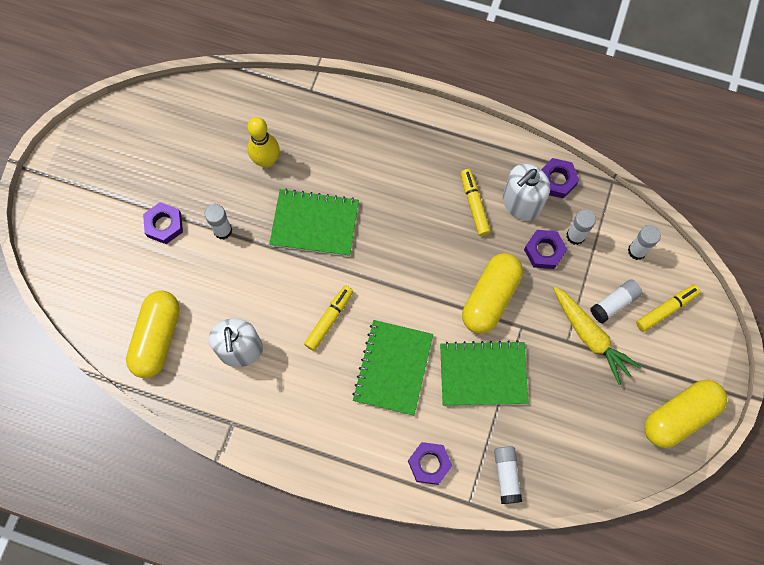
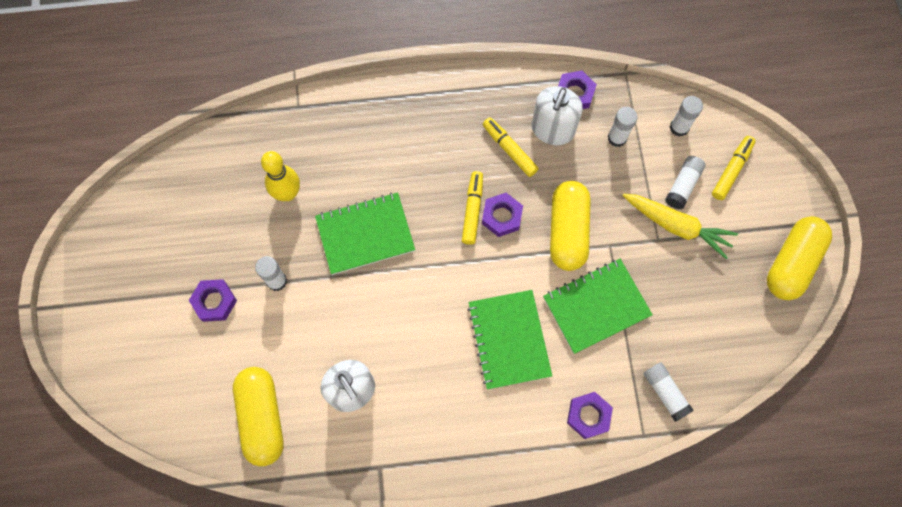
camera: 25 degrees left, 0 degrees up
(329, 319) = (425, 321): yellow marker -> yellow marker (472, 210)
(544, 251) = (595, 165): purple nut -> purple nut (502, 217)

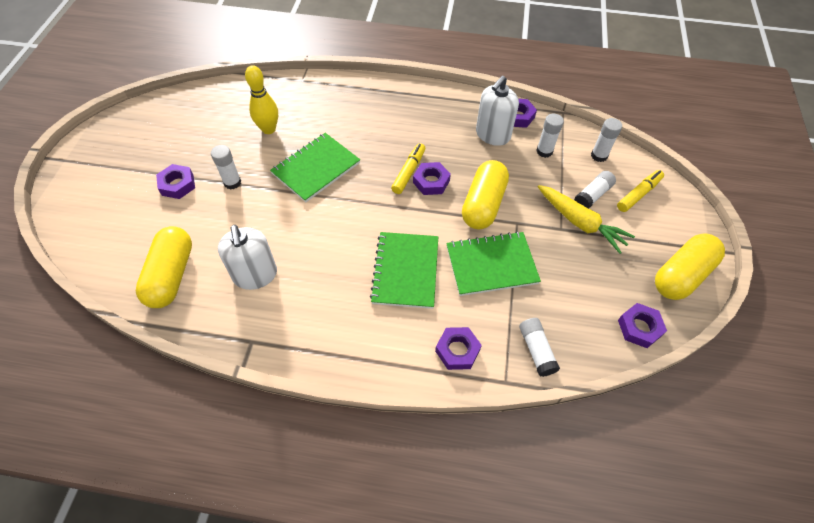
camera: 15 degrees right, 15 degrees down
(365, 234) = (316, 168): green notebook -> green notebook turned 45 degrees counterclockwise
(509, 150) = (453, 140): yellow marker -> none
(760, 338) = (639, 328): none -> purple nut

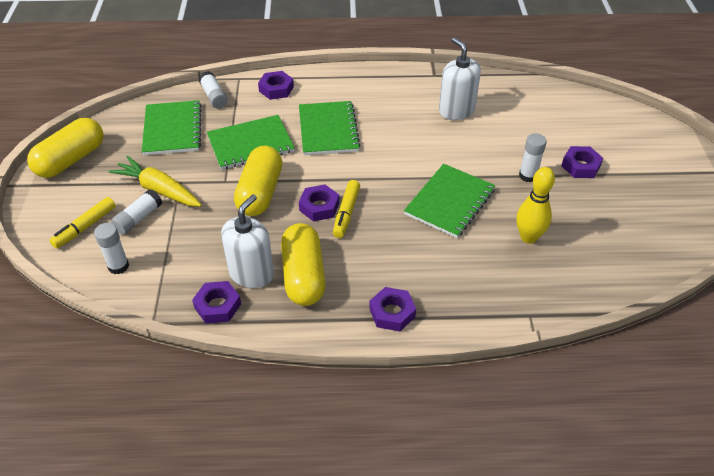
camera: 170 degrees right, 10 degrees down
(171, 275) = (525, 101): yellow capsule -> yellow capsule (304, 275)
(544, 151) = (187, 261): white glue stick -> none
(580, 301) = (172, 129): none -> green notebook
(639, 328) = (125, 119): purple nut -> purple nut (392, 313)

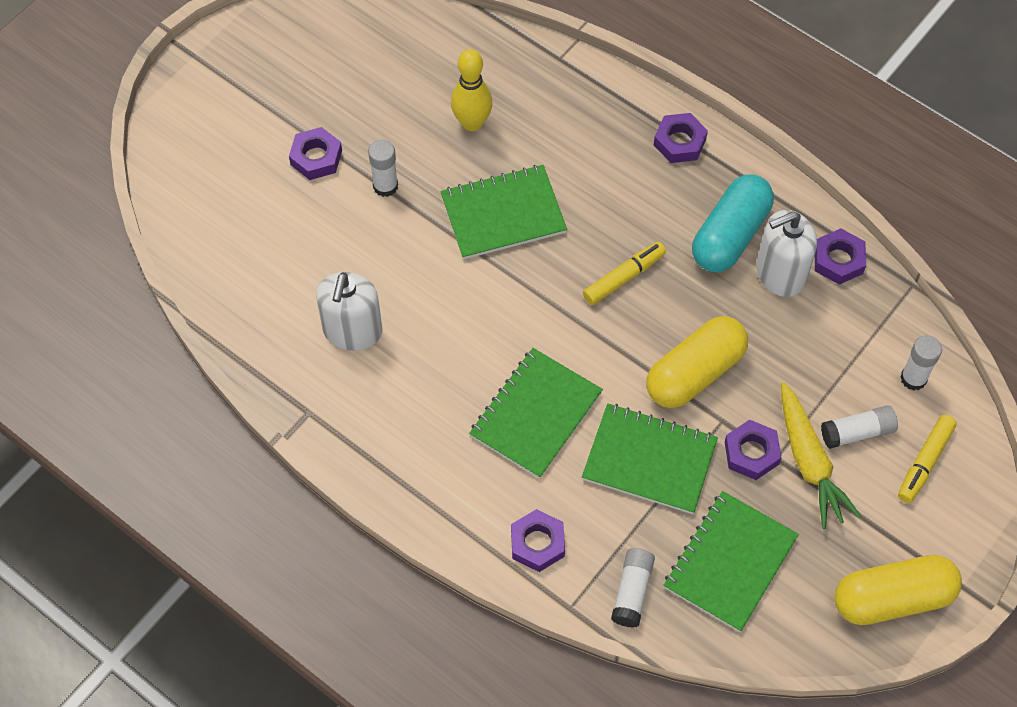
camera: 140 degrees left, 15 degrees up
(85, 227) = (925, 462): yellow marker -> yellow marker turned 135 degrees clockwise
(304, 275) = (730, 235): yellow capsule -> turquoise capsule
(319, 206) = (645, 306): purple nut -> purple nut (751, 453)

